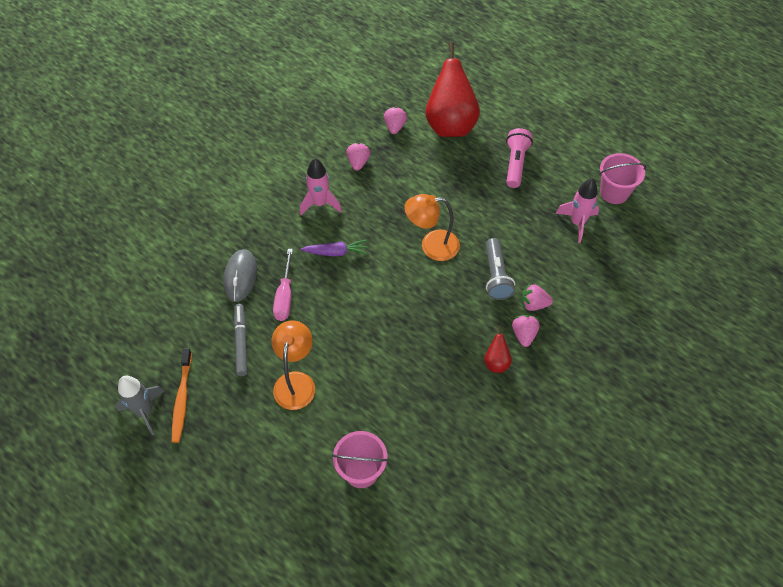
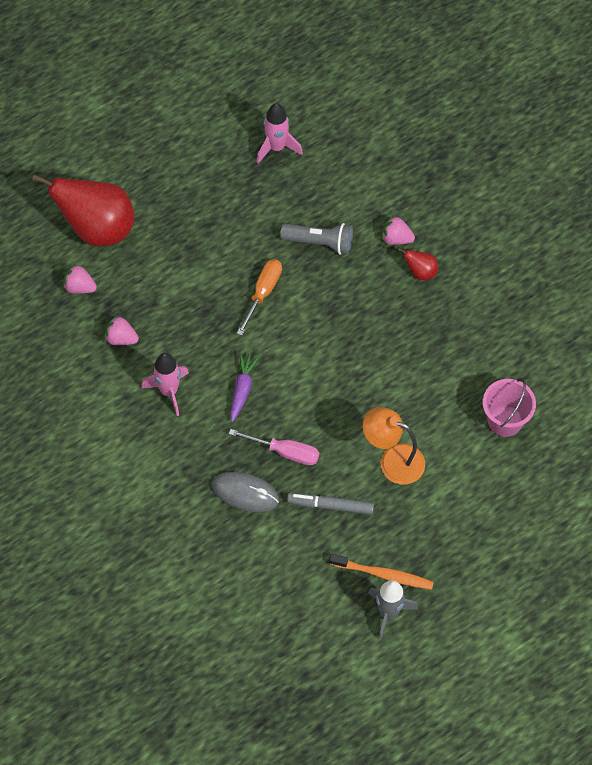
camera: 75 degrees left, 5 degrees up
(431, 246) = (263, 293): orange lamp -> orange screwdriver
(515, 163) = (178, 180): pink flashlight -> none
(533, 304) = (364, 219): pink strawberry -> none
(614, 192) = (248, 100): pink bucket -> none

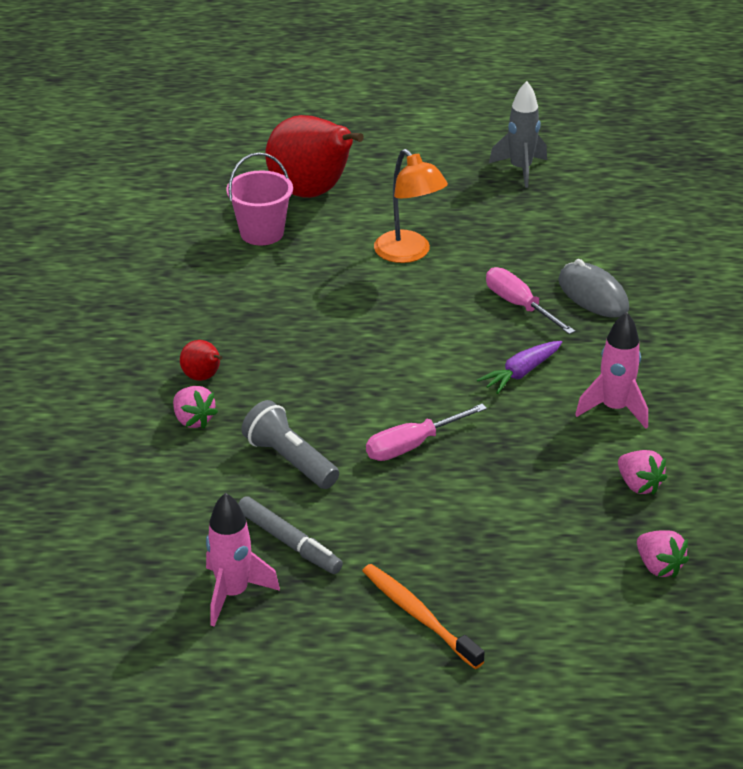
camera: 145 degrees left, 25 degrees down
(97, 228) = (582, 624): red pear -> red pear (312, 193)
(263, 293) = (412, 445): orange screwdriver -> pink screwdriver
(330, 506) = (508, 251): grey marker -> grey marker (289, 542)
(383, 574) = (501, 191): orange toothbrush -> orange toothbrush (419, 616)

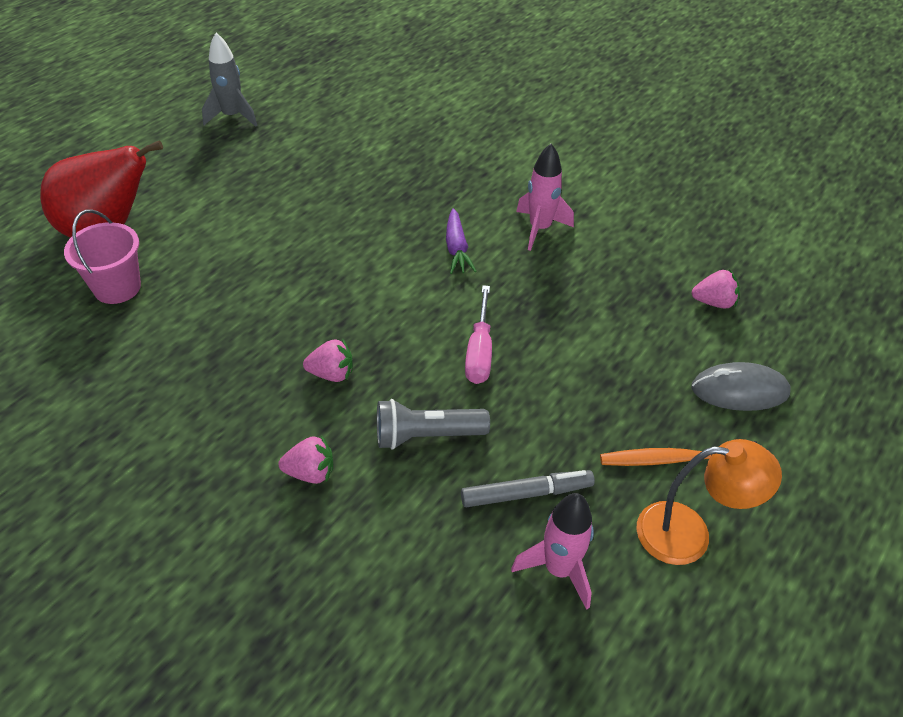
camera: 55 degrees left, 10 degrees up
(203, 377) = (261, 433): red pear -> none
(409, 254) = (254, 223): orange lamp -> orange lamp (689, 534)
(519, 305) = (382, 206): pink screwdriver -> none
(593, 295) = (411, 167): grey mouse -> grey mouse (739, 390)
(638, 485) = (626, 263): pink strawberry -> pink strawberry (331, 374)

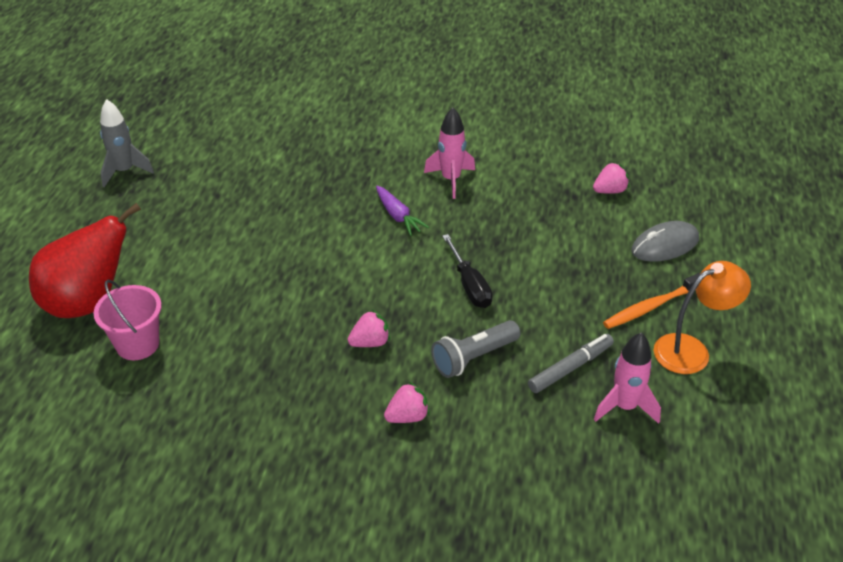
camera: 25 degrees left, 5 degrees down
(479, 351) = (469, 285): pink screwdriver -> black screwdriver

